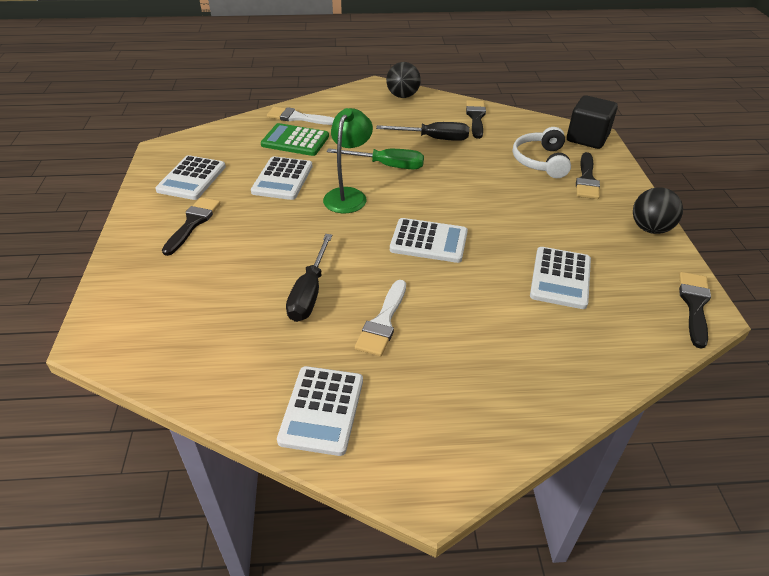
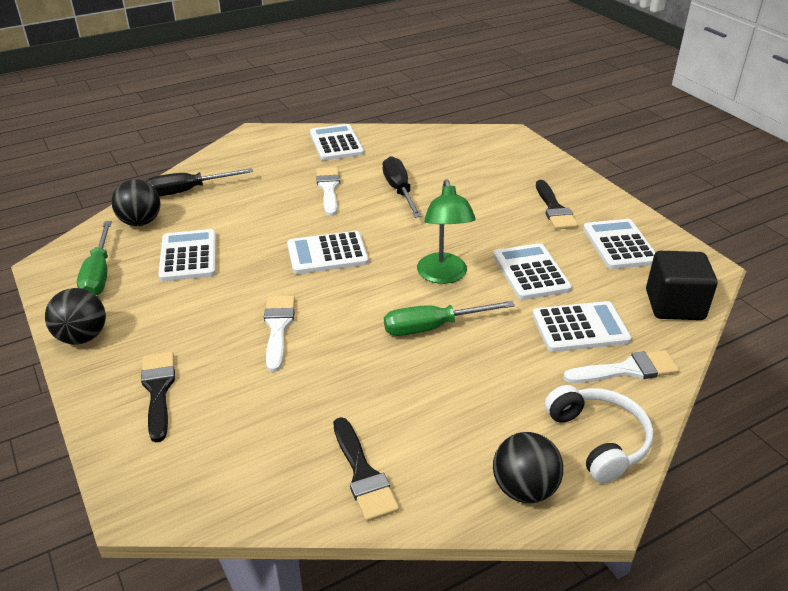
camera: 155 degrees right, 5 degrees down
(295, 141) = (580, 328): green calculator -> white calculator
(434, 139) = (403, 396): black screwdriver -> black screwdriver (187, 191)
(495, 194) = (278, 328): none -> white brush
(540, 161) = (229, 404): white headphones -> white headphones (599, 440)
(587, 138) = (154, 488): black cube -> black cube (674, 305)
(614, 342) = (140, 222): none -> black ball
(649, 284) = (99, 274): none -> green screwdriver
(694, 305) = (59, 267): black brush -> none

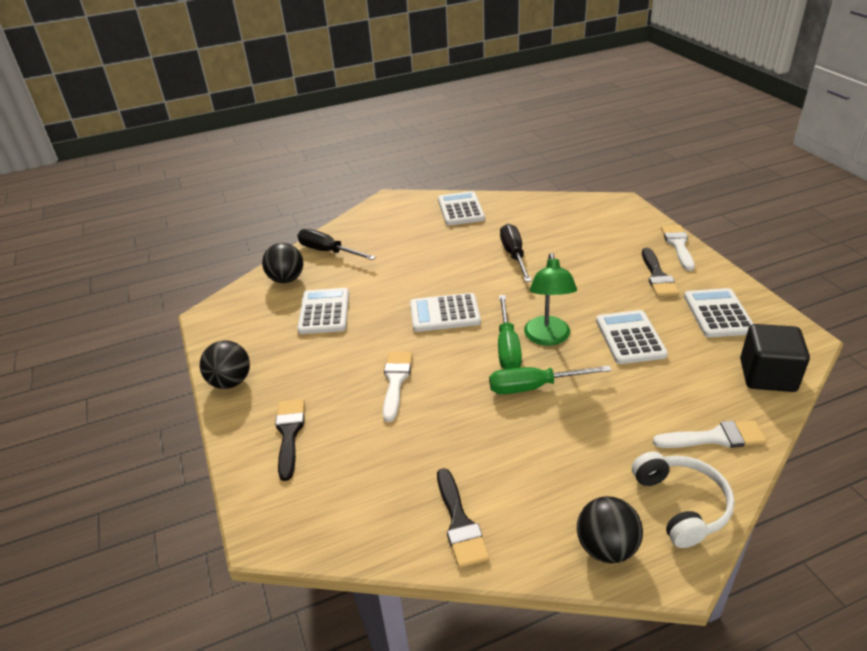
camera: 10 degrees right, 0 degrees up
(99, 274) = (248, 326): green screwdriver -> green screwdriver (507, 347)
(187, 191) = (328, 251): black screwdriver -> black screwdriver turned 45 degrees clockwise
(328, 189) = (450, 252): white brush -> white brush (678, 245)
(580, 328) = (673, 394): white calculator -> none

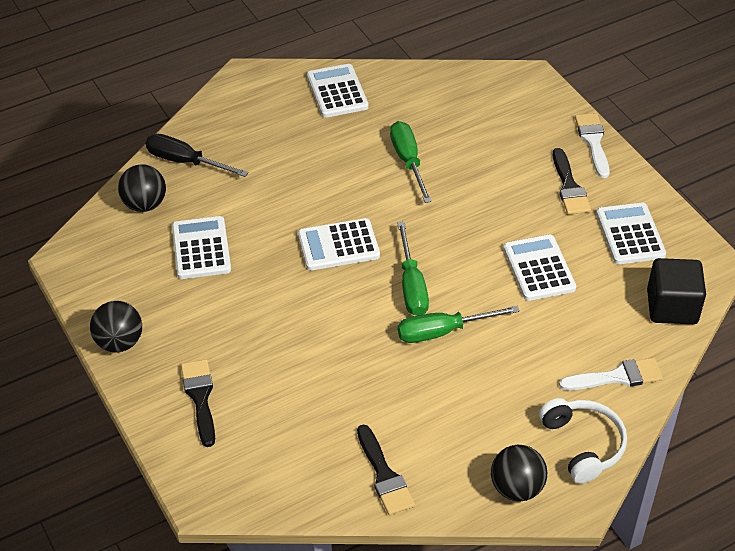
camera: 10 degrees left, 10 degrees up
(396, 381) = (299, 332): white brush -> none
(514, 255) = (408, 161): black screwdriver -> green screwdriver
(548, 338) = (453, 272): green lamp -> none

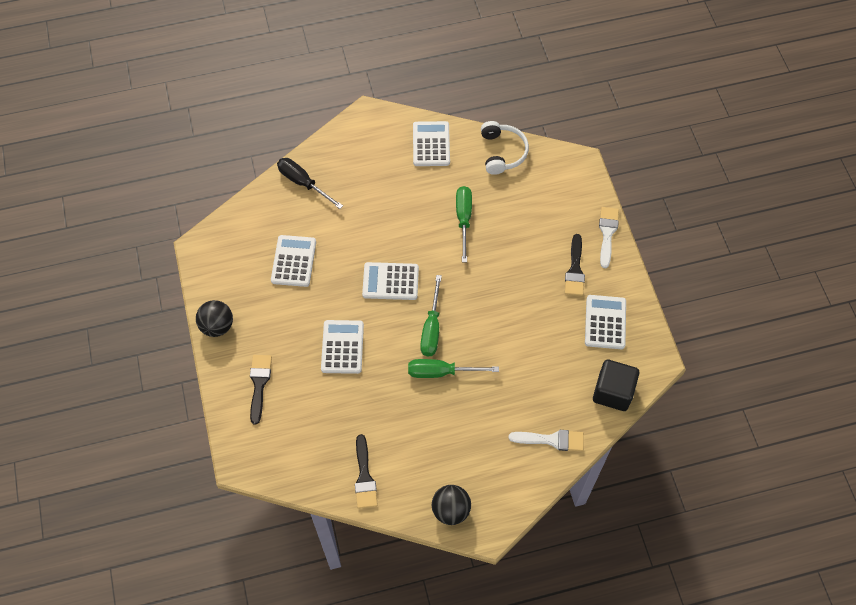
camera: 15 degrees right, 15 degrees up
(144, 204) = (264, 214): black ball -> none
(539, 268) = (528, 336): white calculator -> white calculator (342, 347)
(583, 444) = (508, 488): white headphones -> white headphones (502, 152)

